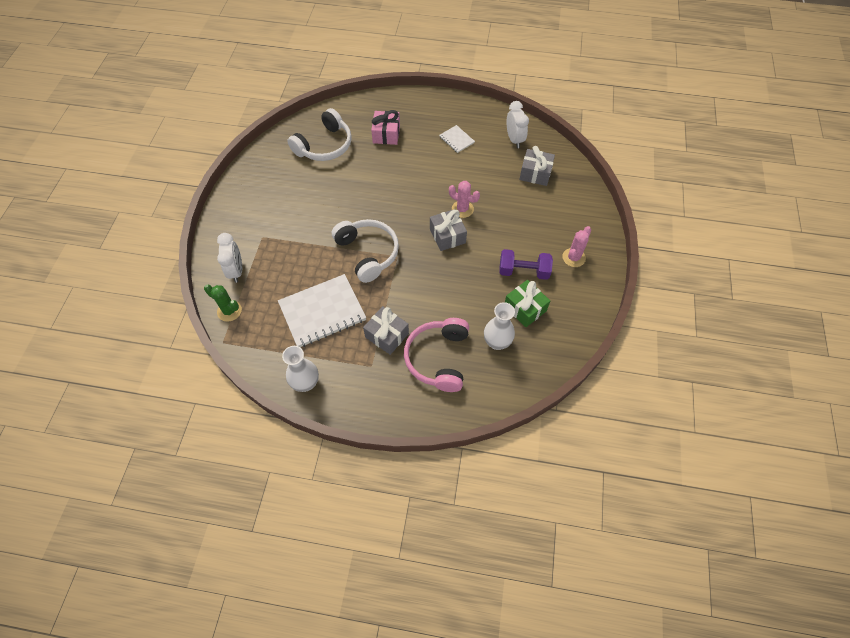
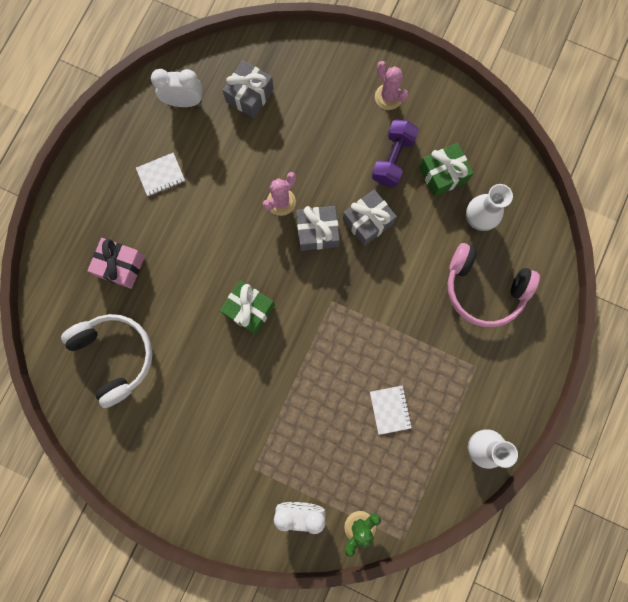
camera: 75 degrees left, 20 degrees up
(322, 312) = (390, 409): white notebook -> white notebook, size x0.48
(367, 253) = (318, 336): white headphones -> none
(376, 208) = (249, 309): none -> green gift
(387, 335) = (440, 339): grey gift -> grey gift (367, 221)

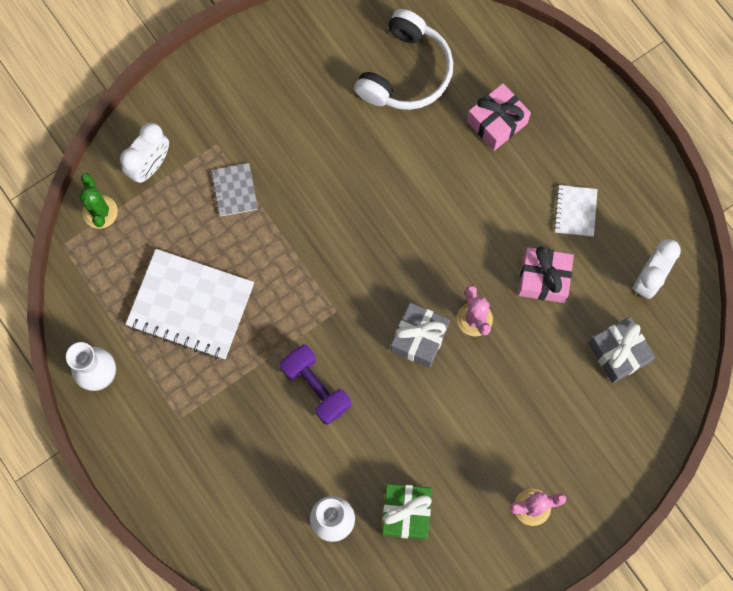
camera: 120 degrees right, 5 degrees down
(115, 356) = (405, 72): white headphones -> white headphones turned 60 degrees counterclockwise
(224, 171) = (543, 279): none -> pink gift
(249, 309) = (377, 223): green gift -> none
(283, 431) = (234, 190): none -> grey notebook
(367, 221) = (400, 398): grey gift -> none
(390, 409) = (191, 305): white notebook -> white notebook, size x2.10
(393, 159) = (455, 467): purple dumbbell -> purple dumbbell (316, 387)
(484, 288) = (254, 478): pink headphones -> none

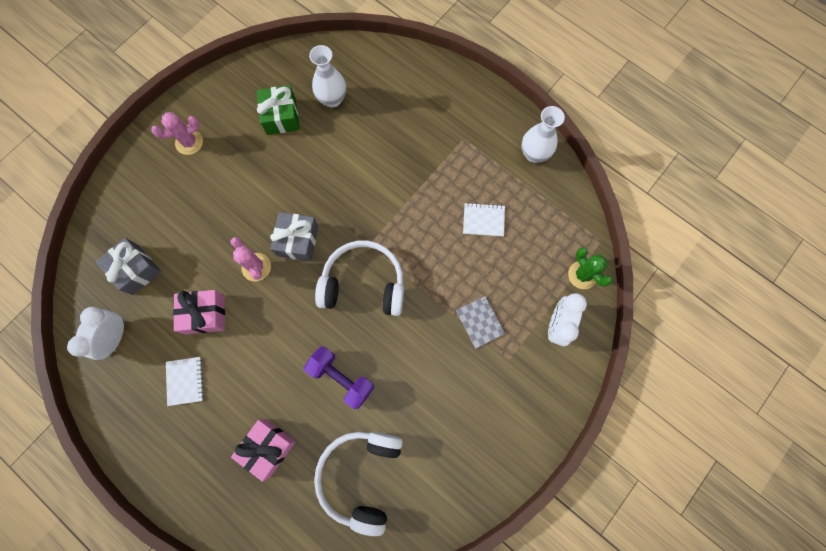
camera: 165 degrees right, 0 degrees up
(191, 305) = (483, 220): white notebook -> white notebook, size x0.48
(316, 387) = (368, 184): purple dumbbell -> purple dumbbell (341, 378)
(354, 266) = (363, 284): none -> white headphones

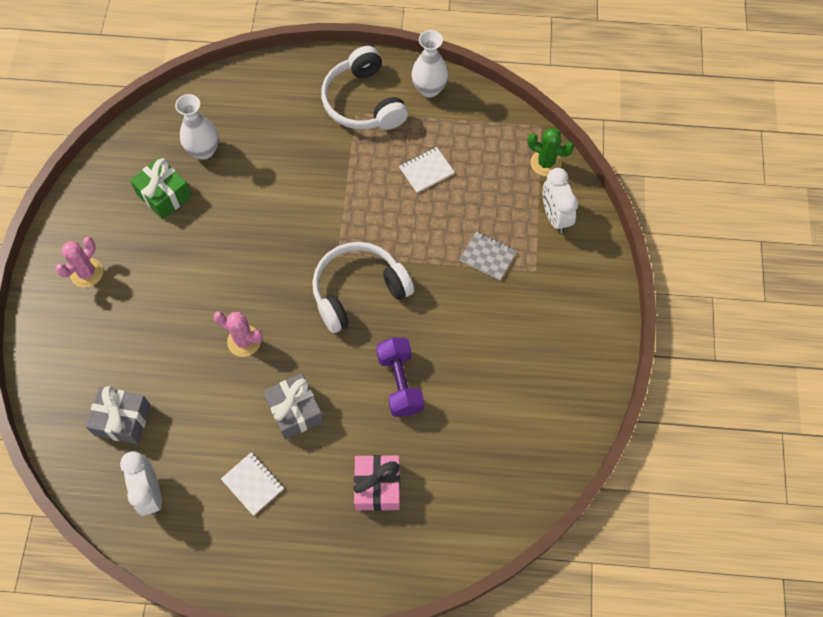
camera: 35 degrees left, 10 degrees down
(205, 314) = (226, 414): pink gift -> none
(297, 240) = (266, 293): grey gift -> grey gift (295, 411)
(341, 378) = (400, 383): purple dumbbell -> purple dumbbell turned 75 degrees clockwise
(361, 476) = (481, 451): white headphones -> white headphones (363, 102)

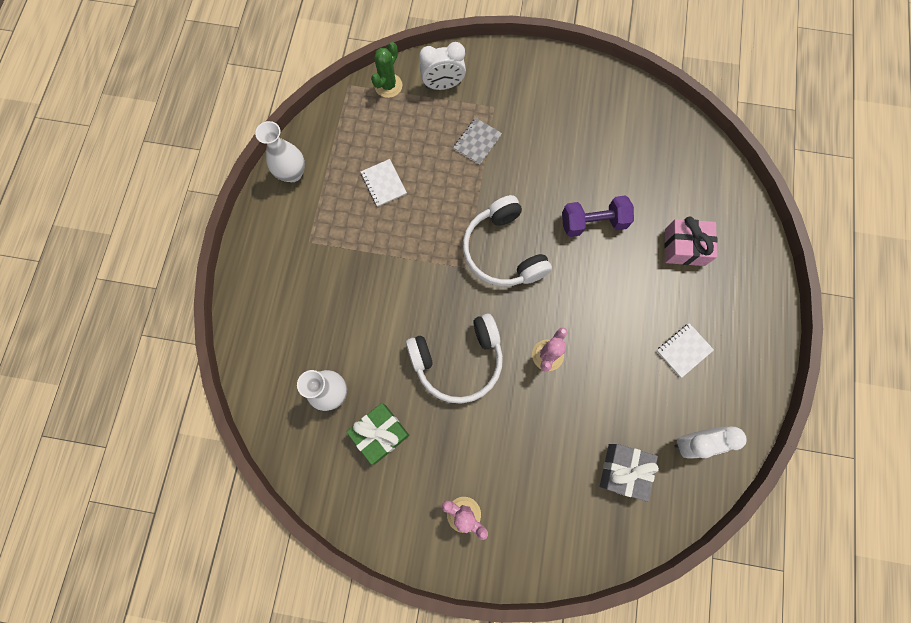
camera: 85 degrees left, 10 degrees up
(295, 411) = (617, 312): grey gift -> none
(363, 102) = (298, 233): white headphones -> white headphones (458, 360)

